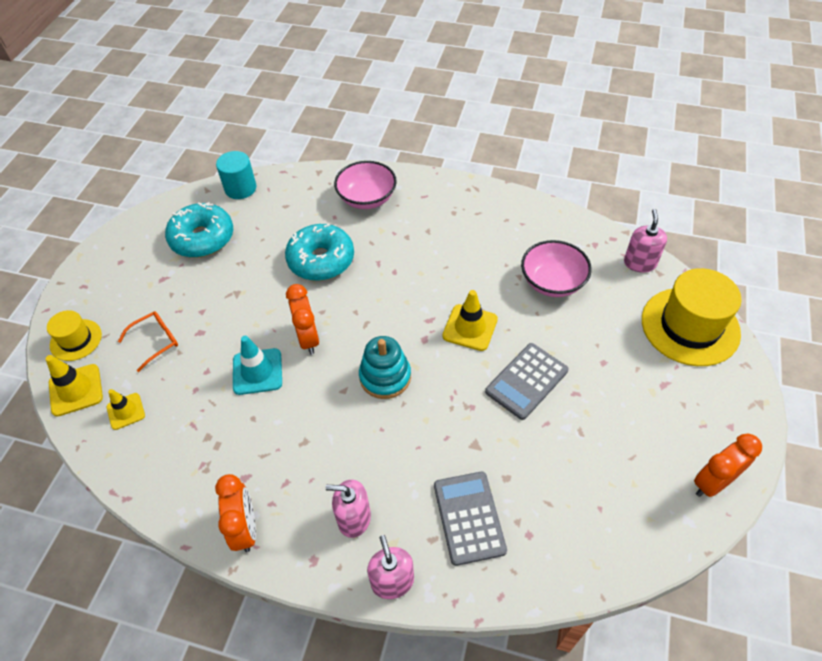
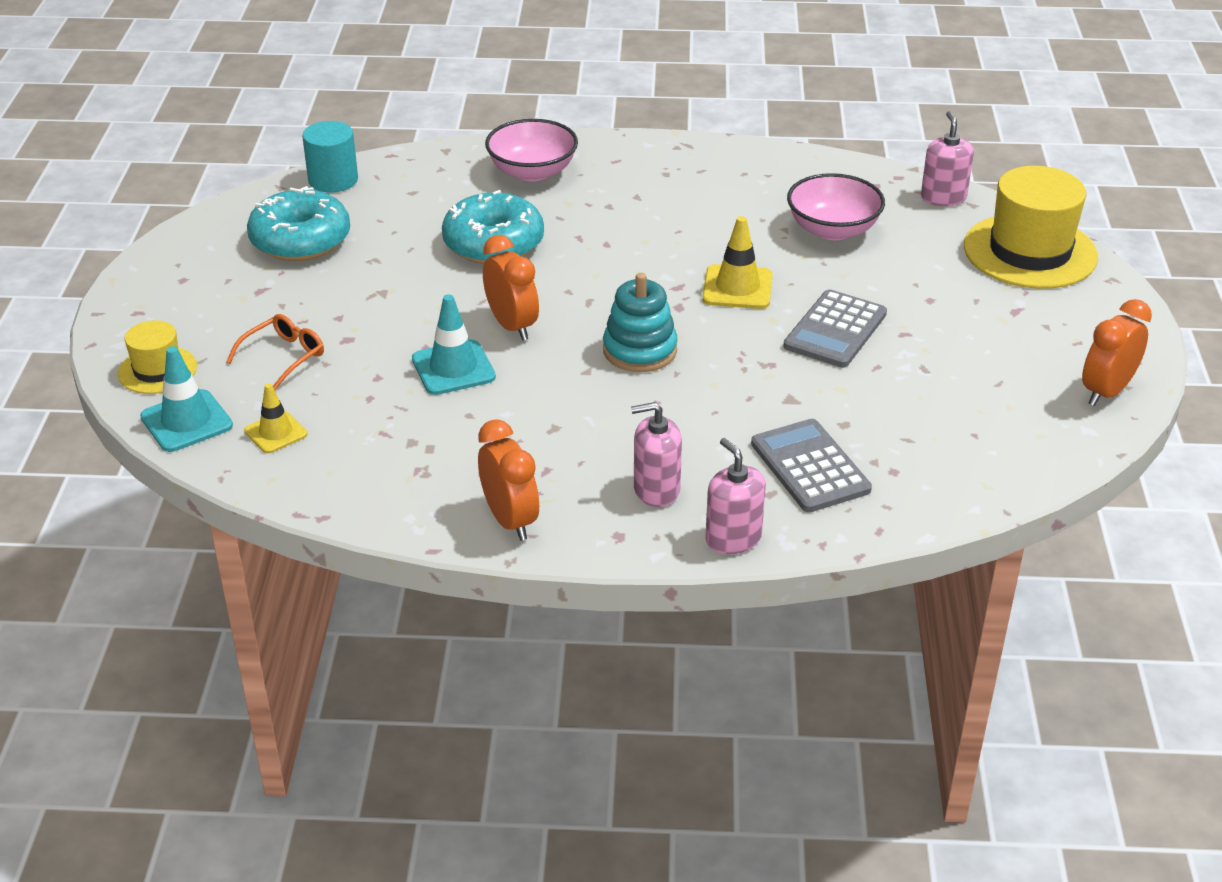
camera: 15 degrees left, 15 degrees down
(76, 390) = (186, 421): yellow traffic cone -> turquoise traffic cone

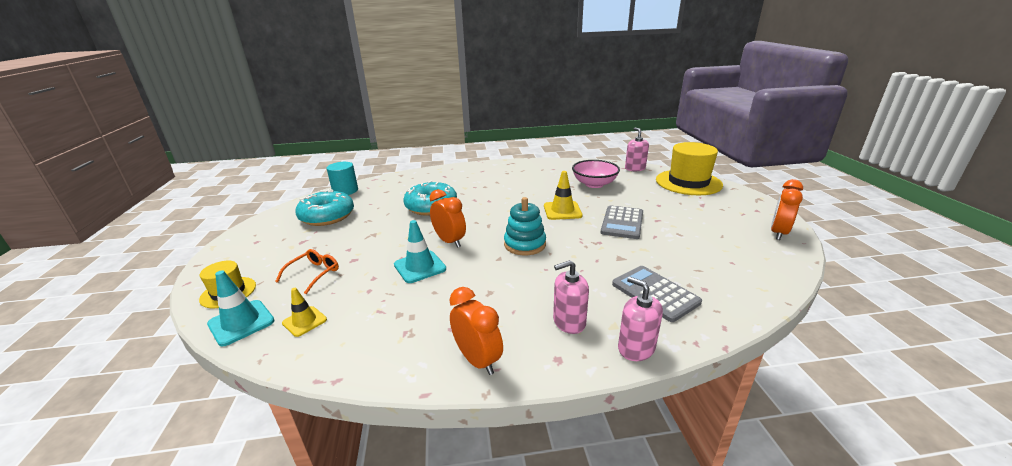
camera: 10 degrees left, 10 degrees down
(532, 172) = (444, 178): pink bowl -> none

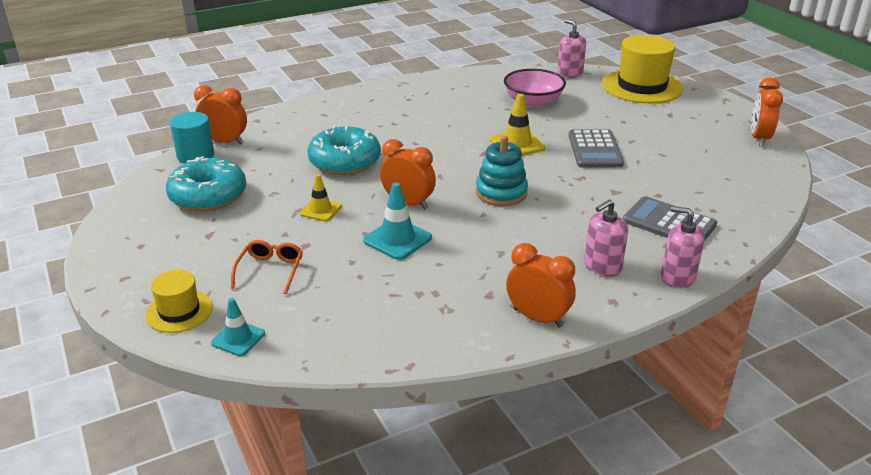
camera: 20 degrees left, 5 degrees up
(241, 322) = (238, 338): turquoise traffic cone -> turquoise traffic cone, size x0.66
(304, 321) = (315, 321): yellow traffic cone -> yellow traffic cone (320, 210)
(370, 185) = (225, 142): none -> orange clock

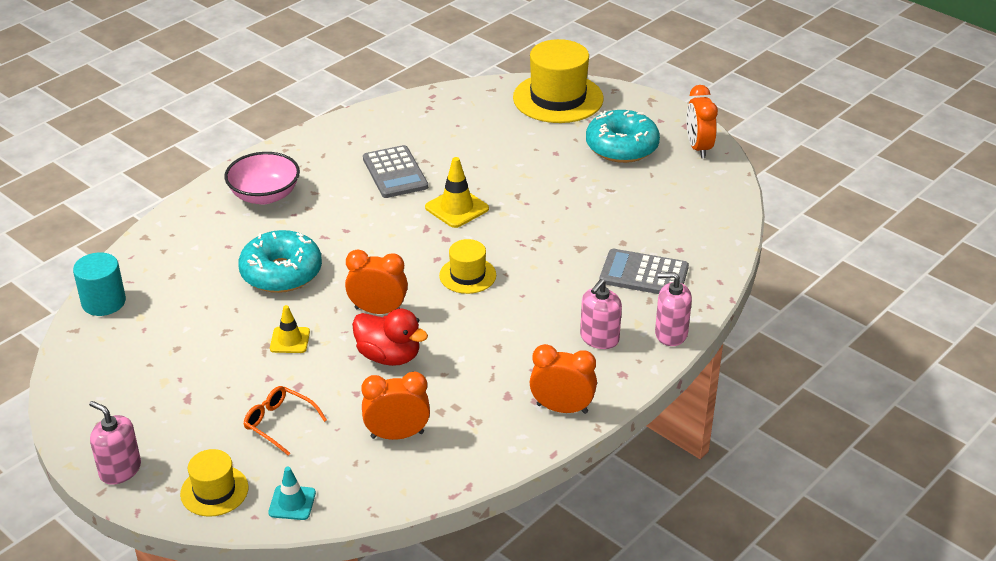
camera: 20 degrees left, 5 degrees up
(208, 196) = (155, 352): turquoise donut -> turquoise donut (622, 147)
(225, 142) = (126, 276): orange clock -> orange clock (397, 435)
(270, 270) = (279, 423): orange glasses -> orange glasses turned 45 degrees counterclockwise
(397, 239) = (389, 356): turquoise traffic cone -> red duck
(501, 193) = (467, 275): turquoise stacking toy -> yellow hat
(533, 102) = (449, 145): pink bowl -> pink bowl (265, 195)
(570, 73) = (472, 94): pink soap dispenser -> pink soap dispenser (120, 470)
(595, 150) = (540, 198): grey calculator -> grey calculator (395, 173)

